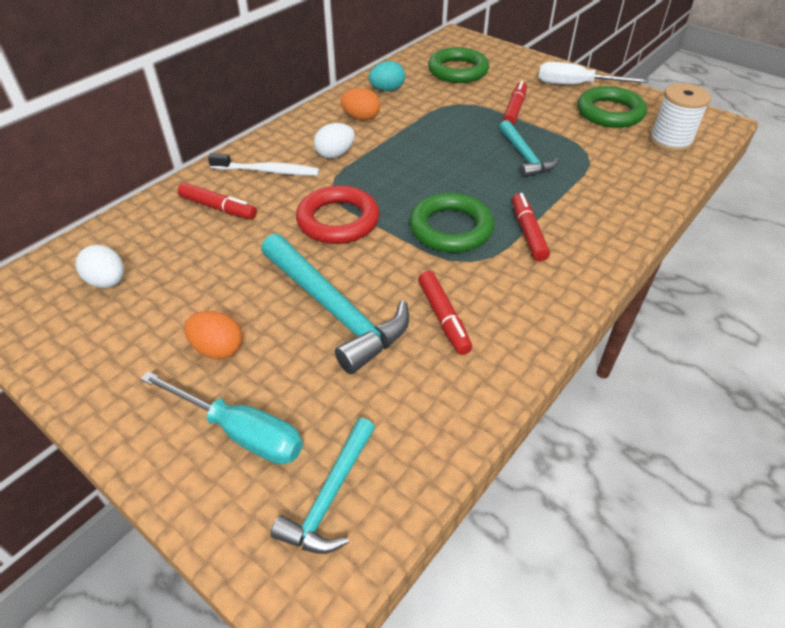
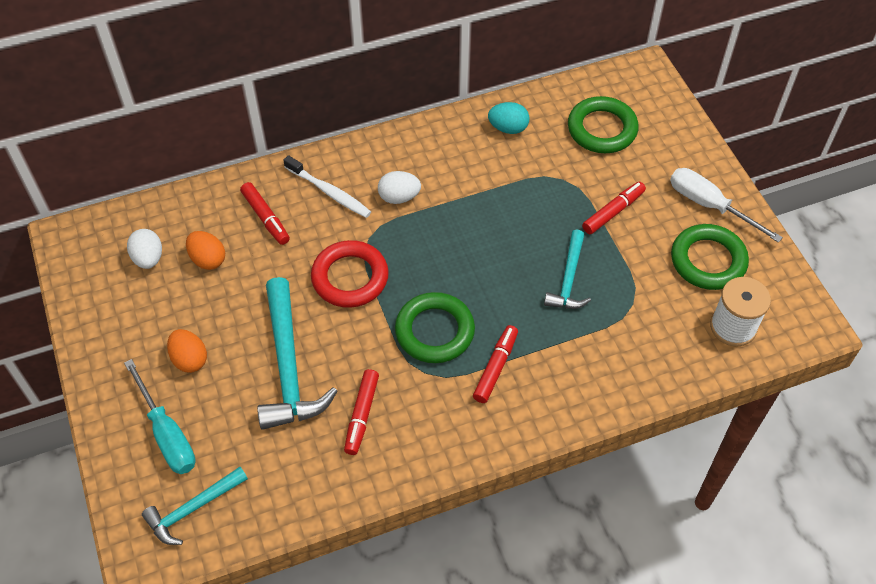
camera: 30 degrees right, 10 degrees up
(361, 117) = (455, 158): orange egg -> orange egg (208, 259)

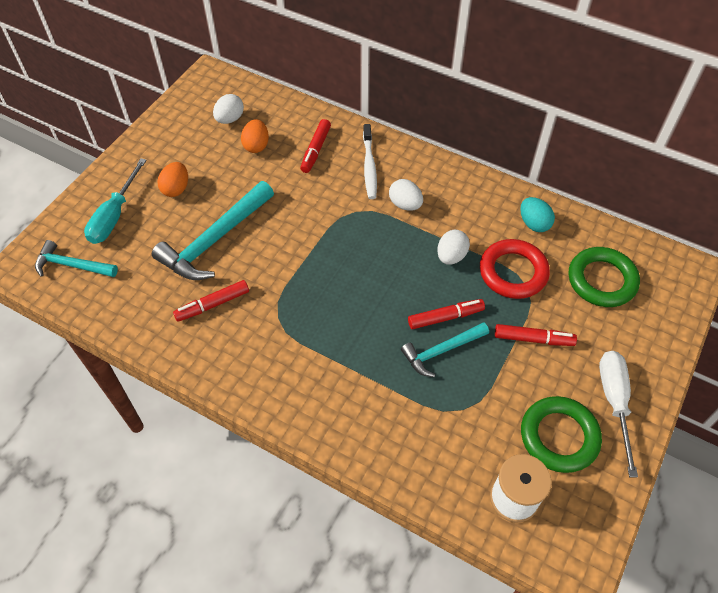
camera: 50 degrees right, 0 degrees up
(350, 278) = (313, 224): red ring -> red ring (513, 272)
(434, 331) = (316, 300): green ring -> none
(485, 205) = (451, 256): none -> white egg
(495, 367) = (321, 356): red marker -> red marker (445, 317)

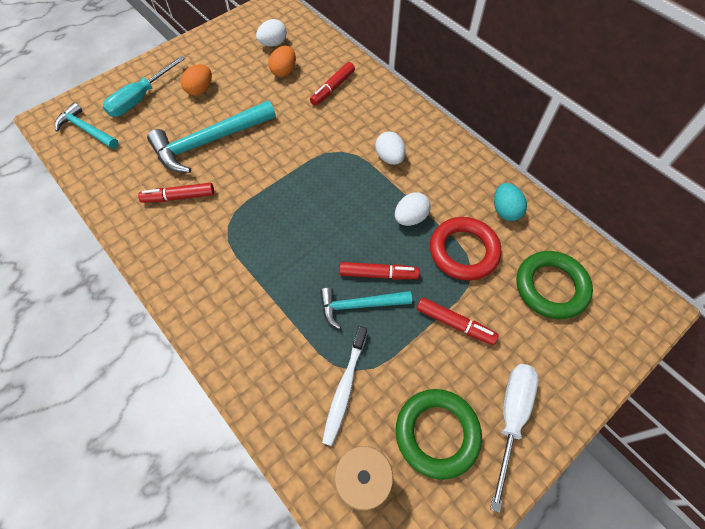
camera: 20 degrees right, 5 degrees up
(369, 166) = (373, 115): white toothbrush -> white toothbrush (345, 388)

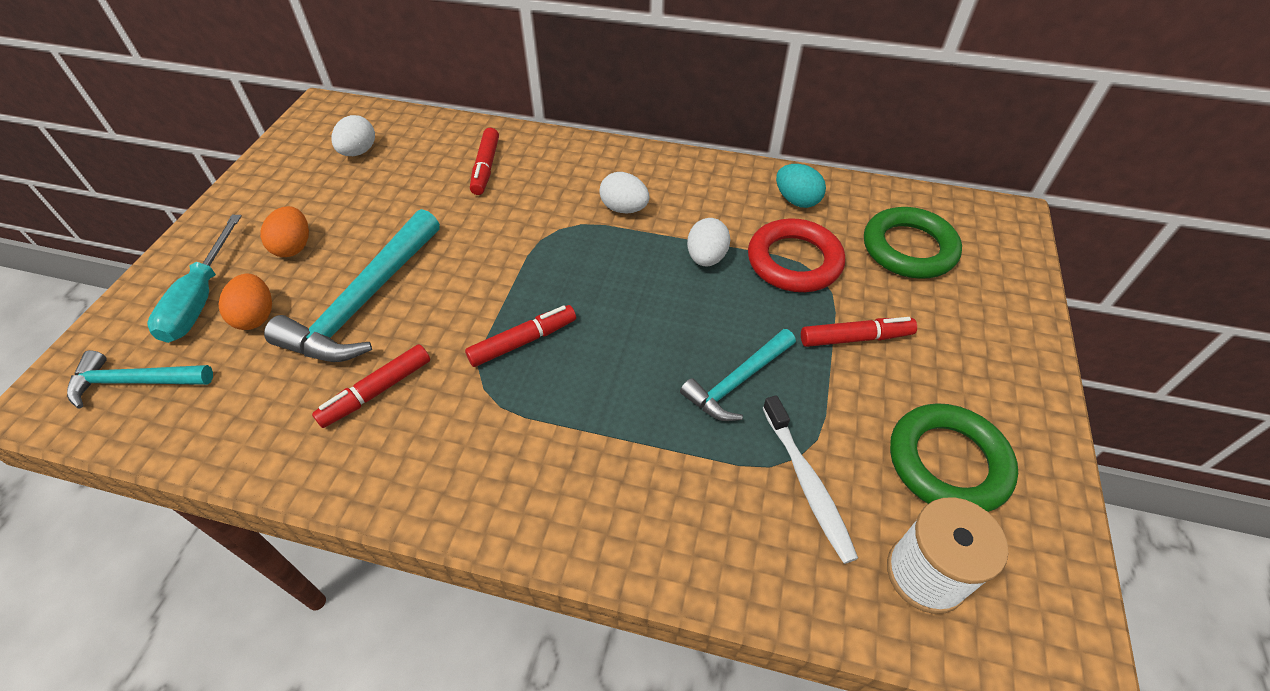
camera: 35 degrees left, 10 degrees down
(284, 71) = (402, 176): orange egg -> orange egg (256, 316)
(378, 274) = (726, 335): red marker -> red marker (523, 341)
(511, 418) = (997, 396): white screwdriver -> none

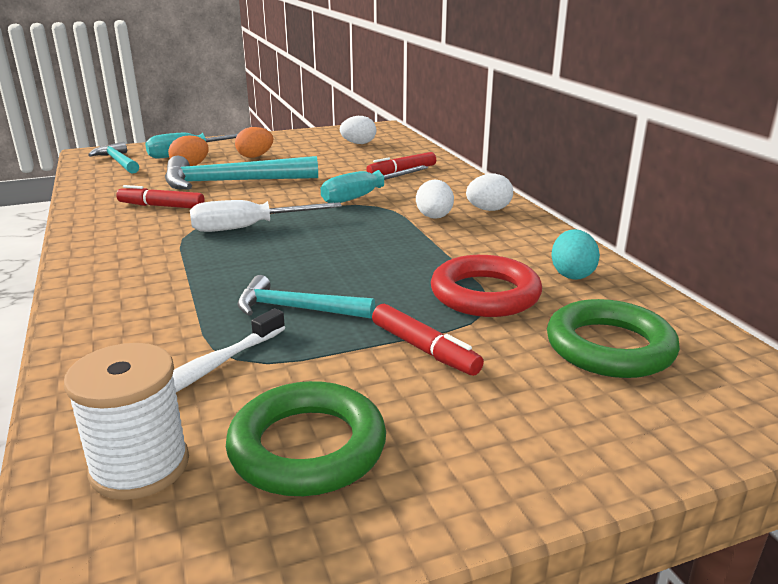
camera: 55 degrees right, 25 degrees down
(523, 341) = (249, 228): red marker -> white screwdriver
(524, 223) = (364, 196): none -> turquoise screwdriver
(706, 258) = (427, 259): white egg -> white egg (488, 210)

